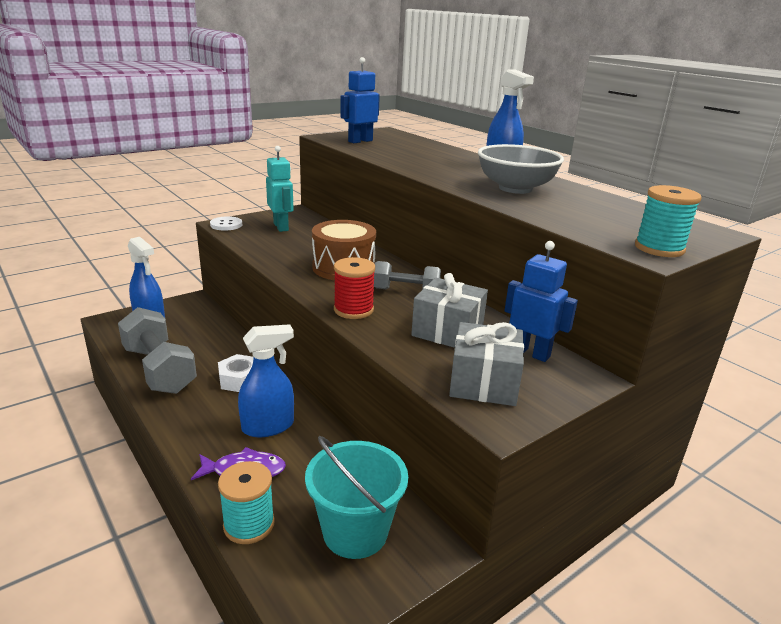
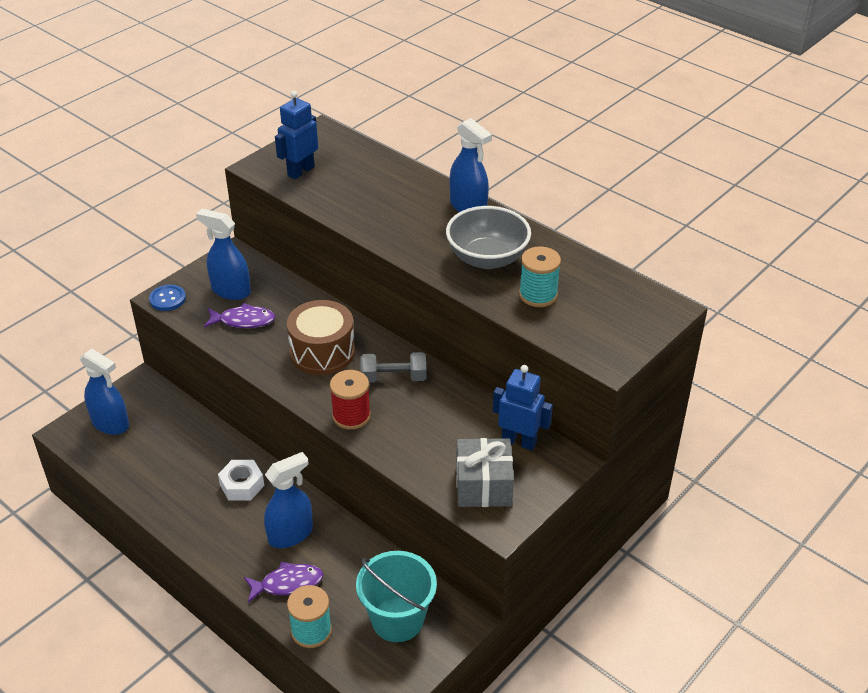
camera: 10 degrees left, 15 degrees up
(159, 369) = (156, 488): grey dumbbell -> none
(226, 225) = (167, 299): white button -> blue button
(281, 227) = (230, 290): turquoise robot -> blue spray bottle
(282, 243) = (243, 321): none -> purple fish
(447, 331) = (443, 427): grey gift -> none
(659, 248) = (616, 349): turquoise spool -> turquoise spool (538, 295)

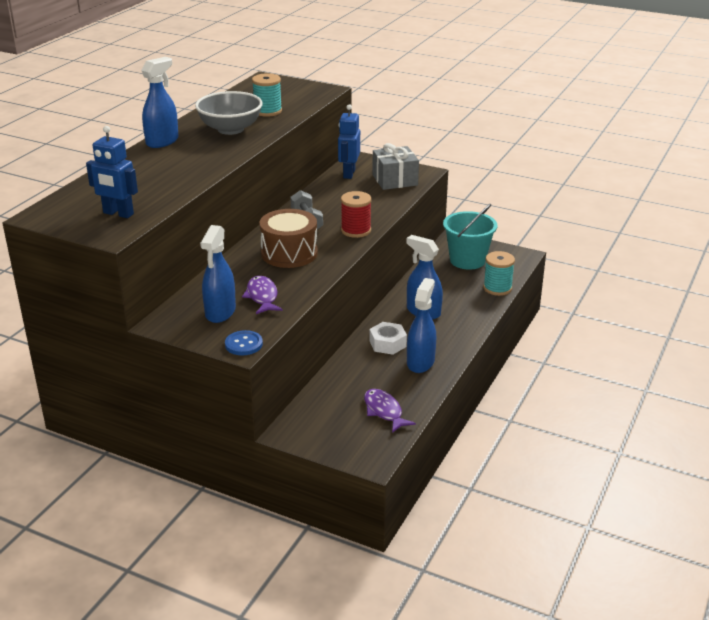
camera: 105 degrees left, 10 degrees down
(110, 423) = (350, 435): blue spray bottle -> blue spray bottle (420, 362)
(287, 583) = (466, 304): purple fish -> purple fish (384, 411)

